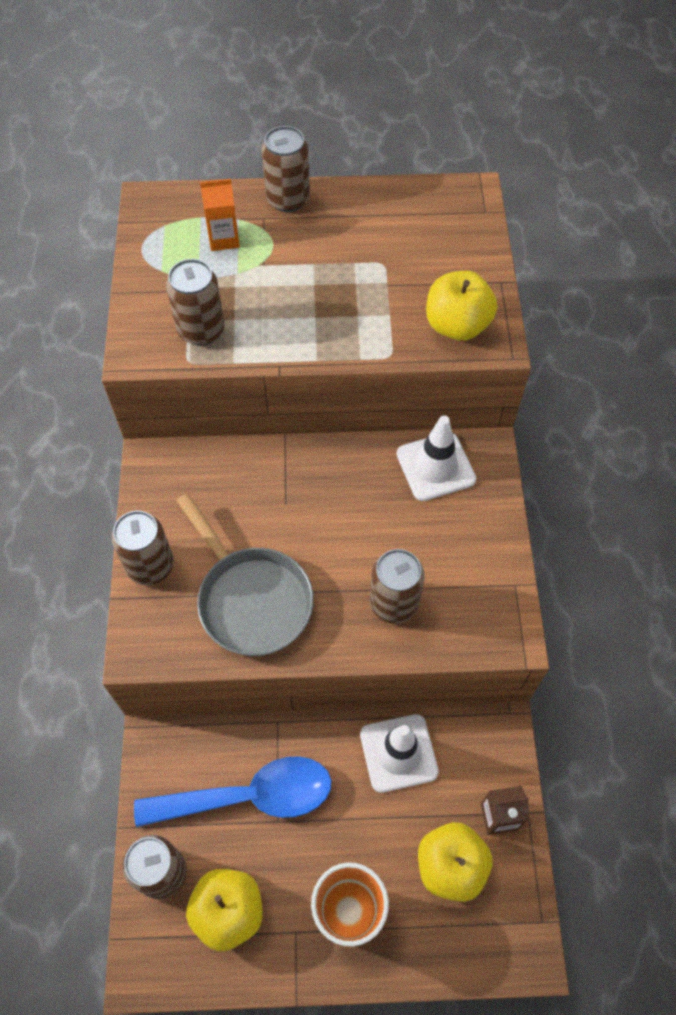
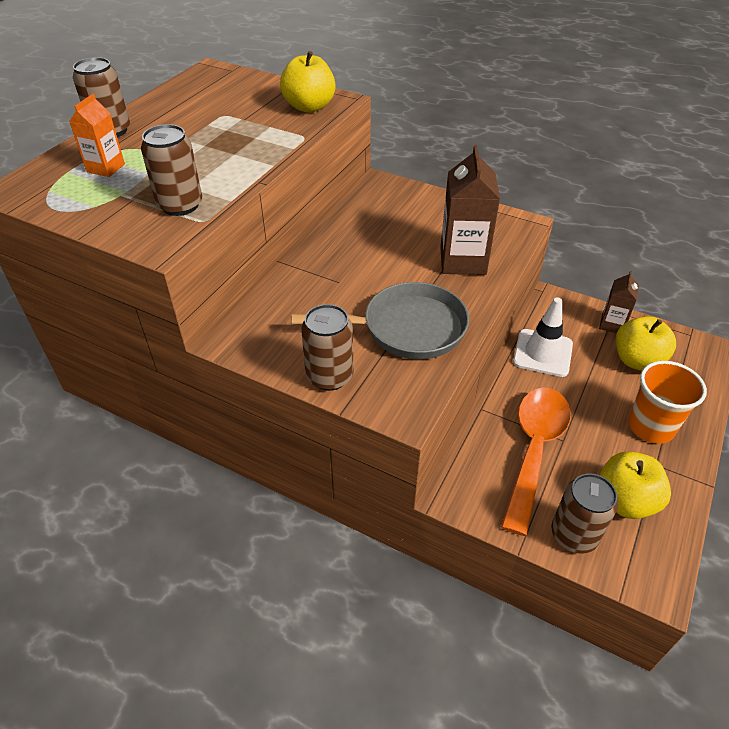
camera: 60 degrees left, 15 degrees down
(249, 796) = (534, 450): blue spoon -> orange spoon
(394, 603) = (463, 261): brown can -> brown carton
(435, 466) = (371, 205): white traffic cone -> none

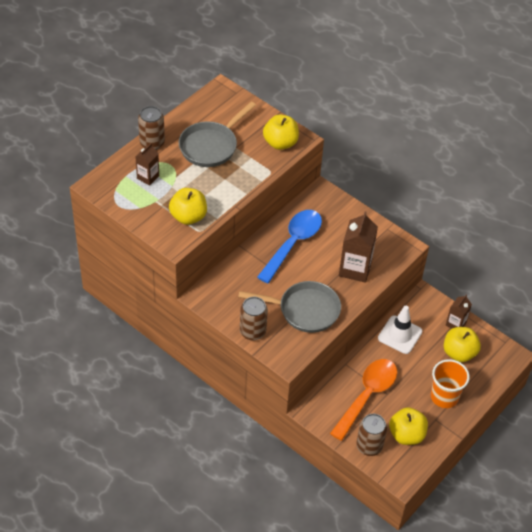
camera: 10 degrees right, 5 degrees up
(106, 168) = (148, 177): orange carton -> brown carton
(180, 205) = (188, 217): brown can -> yellow apple
(205, 122) = (211, 146): none -> grey pan
(358, 245) = (293, 243): none -> blue spoon

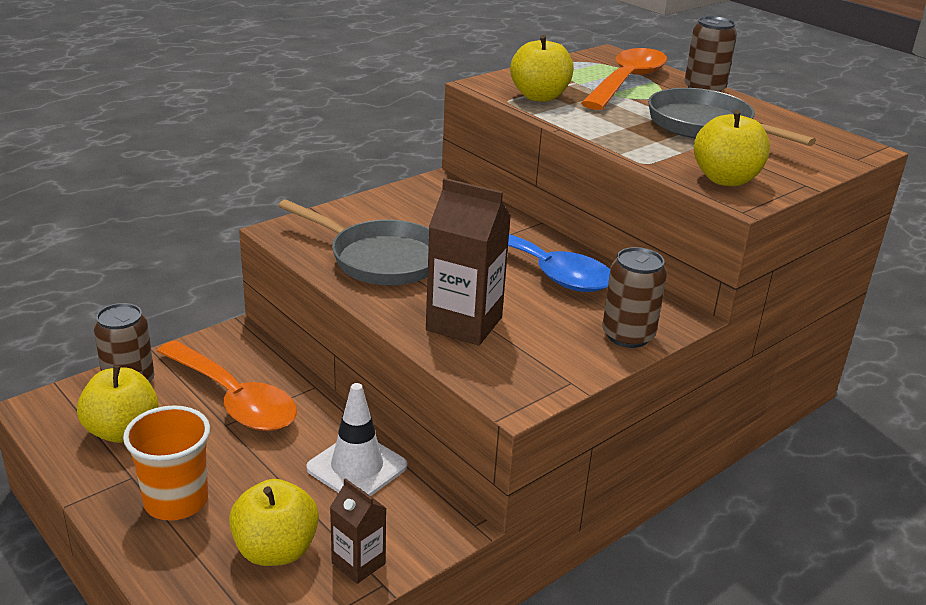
camera: 100 degrees right, 20 degrees down
(148, 177) = (627, 81): brown carton -> orange spoon
(252, 331) = (354, 211): brown can -> brown can (628, 336)
(304, 310) = (380, 259): grey pan -> grey pan turned 75 degrees counterclockwise

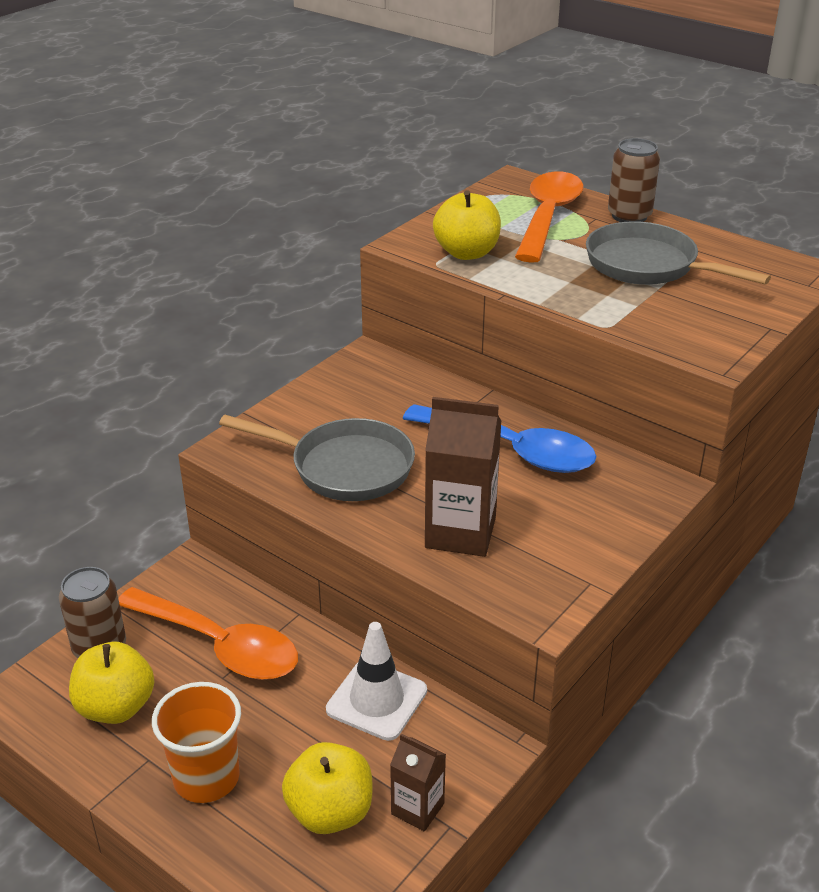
camera: 10 degrees left, 5 degrees up
(628, 336) = (626, 516): brown can -> none
(725, 179) = (692, 335): yellow apple -> none

